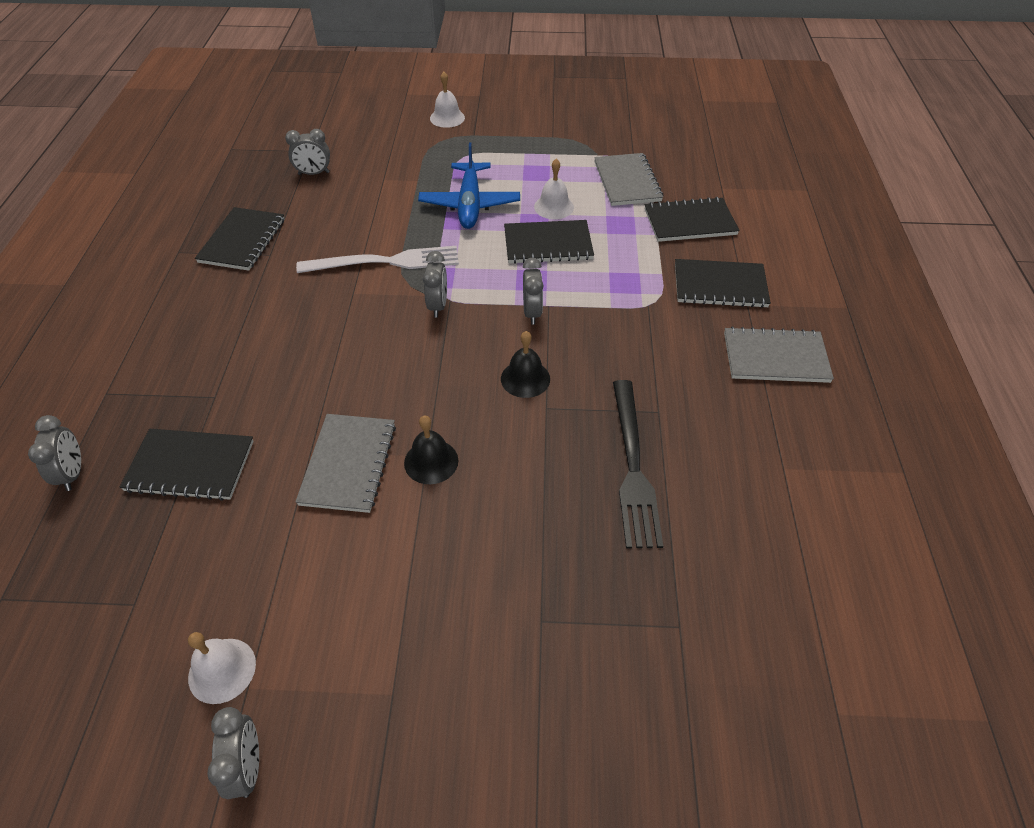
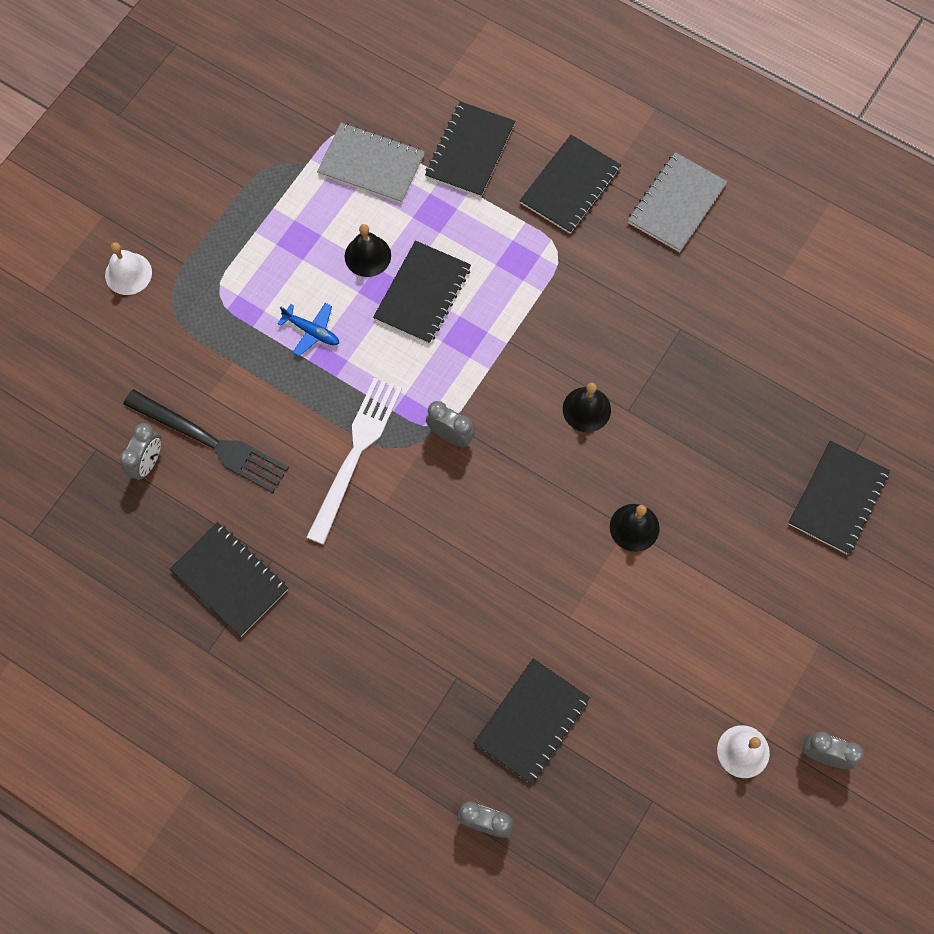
camera: 60 degrees left, 20 degrees up
(348, 464) = (601, 593): grey notebook -> none
(470, 204) = (312, 331): blue plane -> blue plane, size x0.52
(532, 312) = (509, 360): grey clock -> none
(554, 207) = (367, 255): white bell -> black bell
(581, 632) = (837, 498): none -> black notebook
(633, 466) = (722, 381): black fork -> black fork (210, 442)

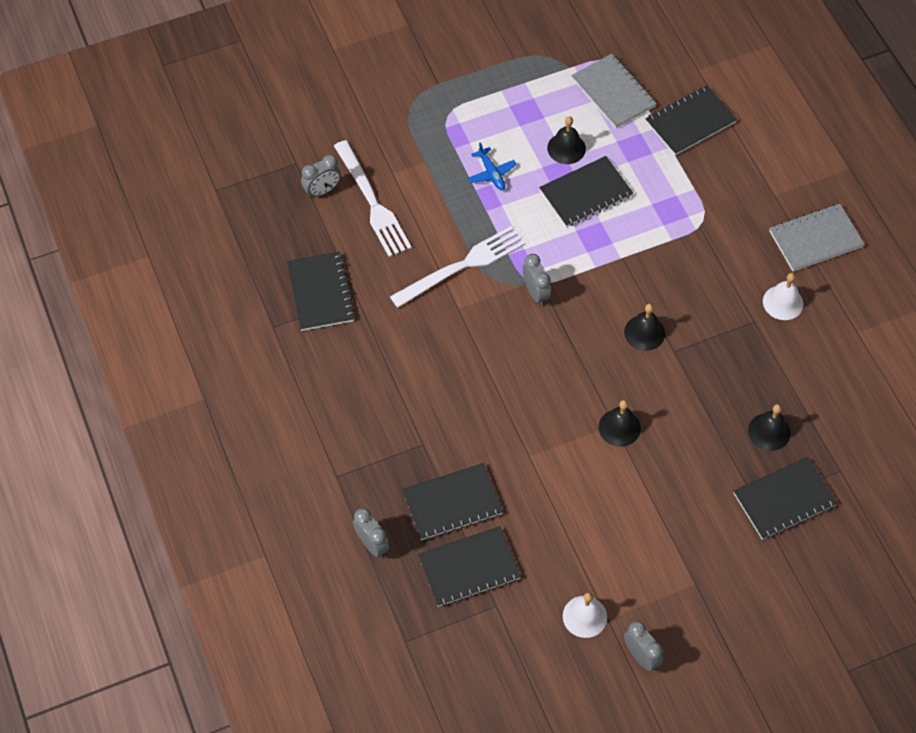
camera: 35 degrees right, 10 degrees down
(128, 273) = (397, 69): white bell -> white bell (783, 302)
(210, 442) = (372, 202): black fork -> white fork
(570, 186) = (745, 184): black notebook -> black notebook (469, 567)
(775, 436) = (769, 431): none -> black bell

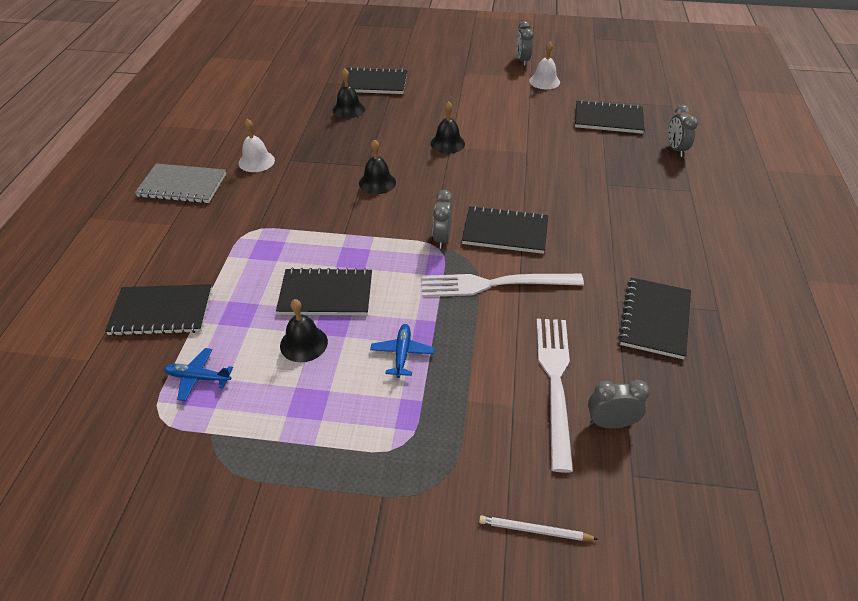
camera: 150 degrees left, 15 degrees down
(341, 106) = (534, 530): none -> white pencil
(452, 503) = (602, 149): black notebook -> black notebook (505, 232)
(613, 93) = (198, 378): grey notebook -> blue plane

